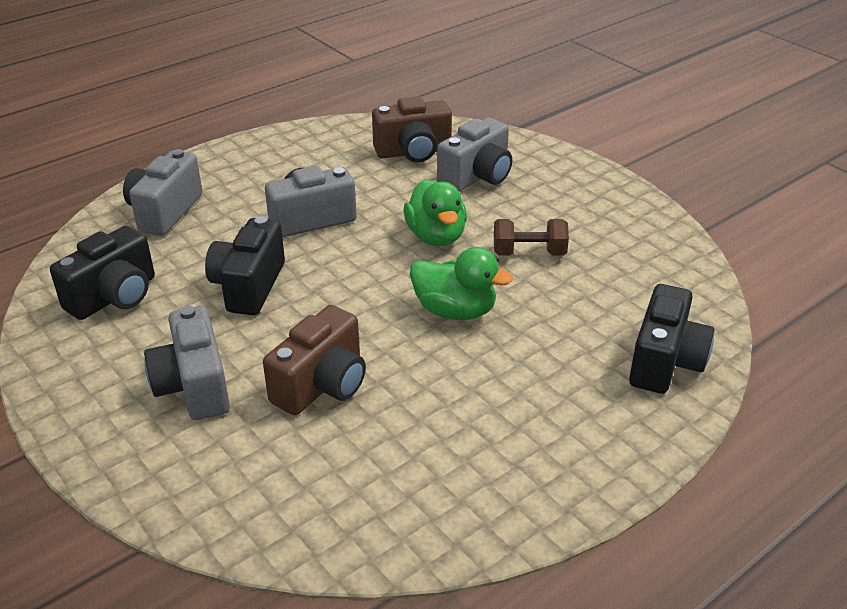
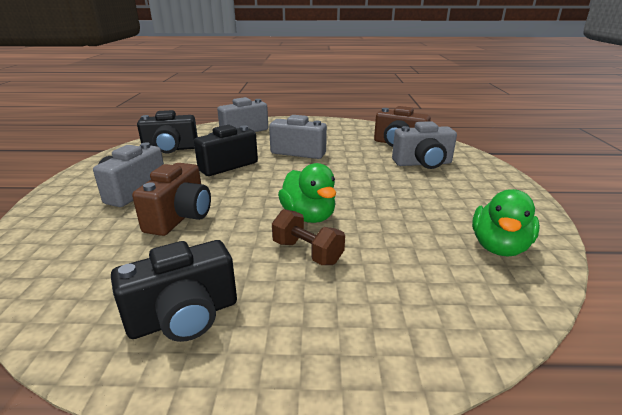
camera: 40 degrees right, 10 degrees down
(322, 385) = (180, 217): brown camera -> brown camera turned 60 degrees counterclockwise
(436, 236) = (354, 180): green duck -> green duck (498, 247)
(529, 253) = (403, 208): brown dumbbell -> brown dumbbell (307, 252)
(665, 362) = (423, 323): black camera -> black camera (184, 316)

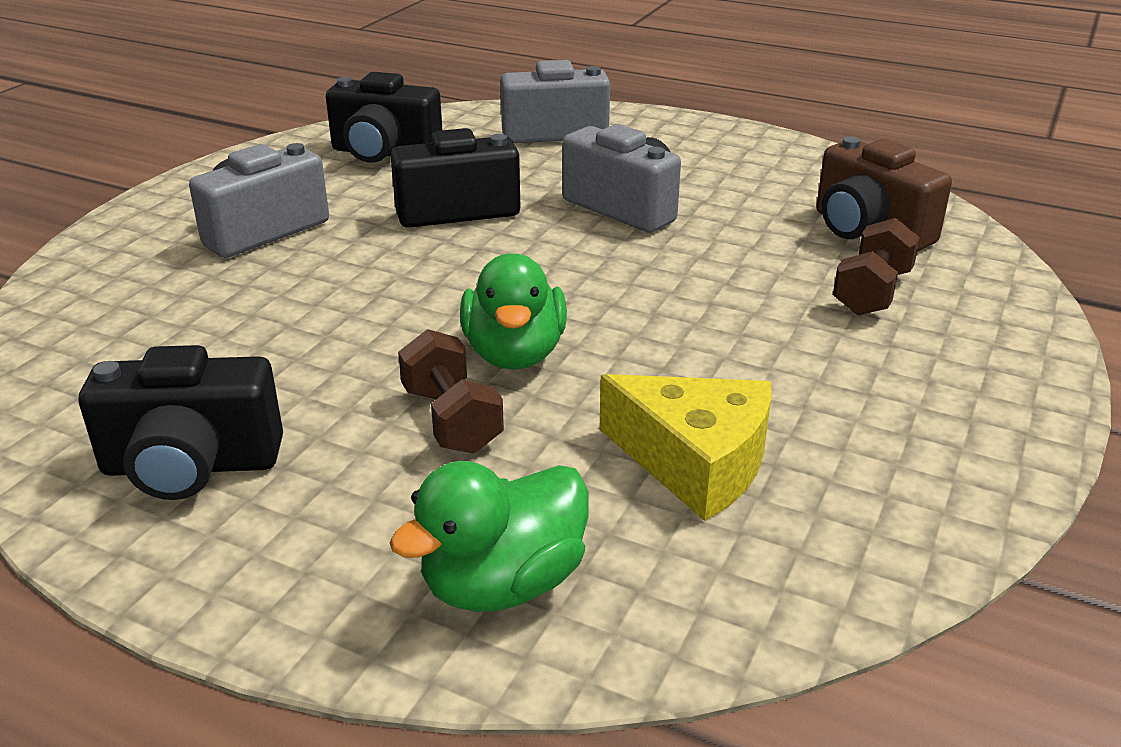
camera: 25 degrees right, 5 degrees up
(180, 217) = (301, 300): brown camera -> none
(423, 163) = (871, 293): grey camera -> brown dumbbell
(430, 241) = (695, 462): none -> yellow cheese
(498, 247) = (824, 514): green duck -> green duck (503, 583)

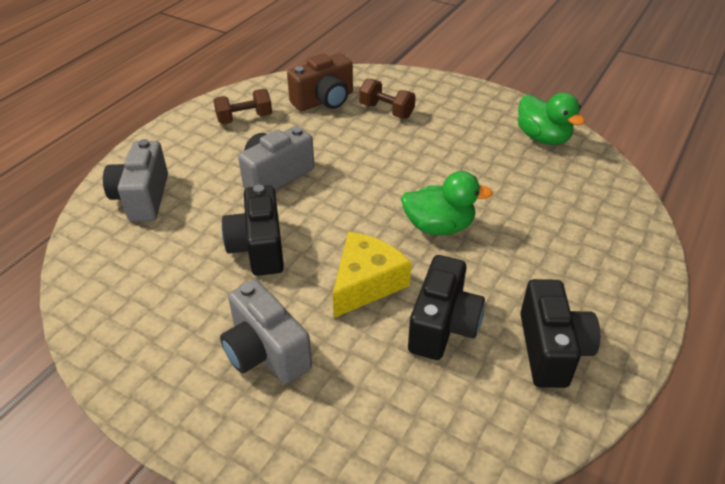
camera: 85 degrees left, 10 degrees up
(384, 153) = (142, 288): black camera -> black camera (443, 325)
(452, 420) = (500, 250): brown dumbbell -> brown dumbbell (244, 118)
(503, 583) = (610, 235): green duck -> green duck (543, 138)
(695, 462) = (524, 177): yellow cheese -> yellow cheese (366, 283)

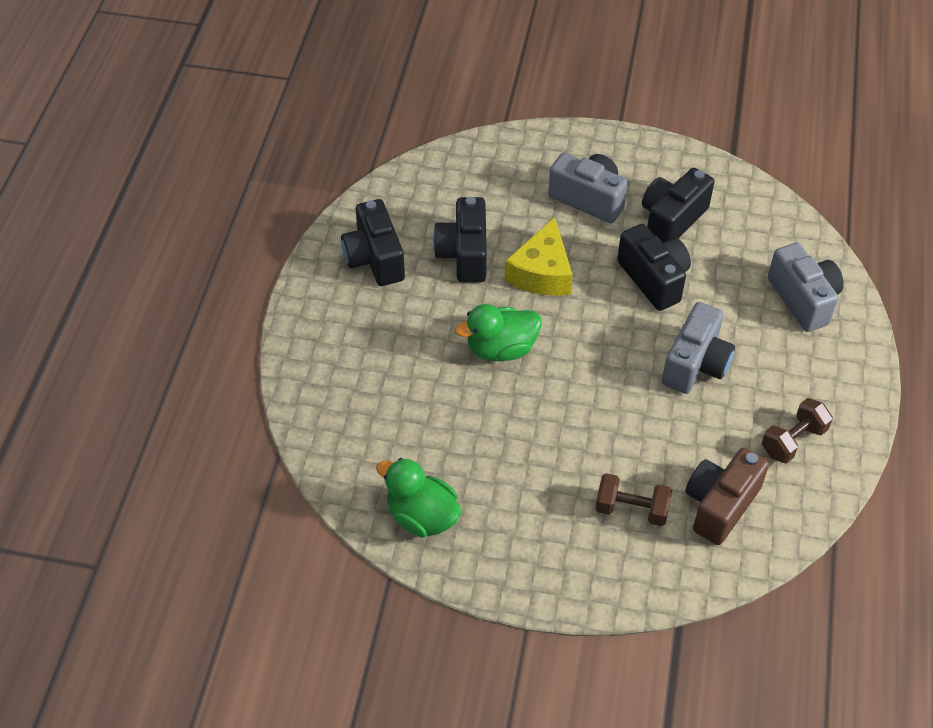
camera: 160 degrees right, 10 degrees up
(193, 300) = (672, 219): none -> black camera

